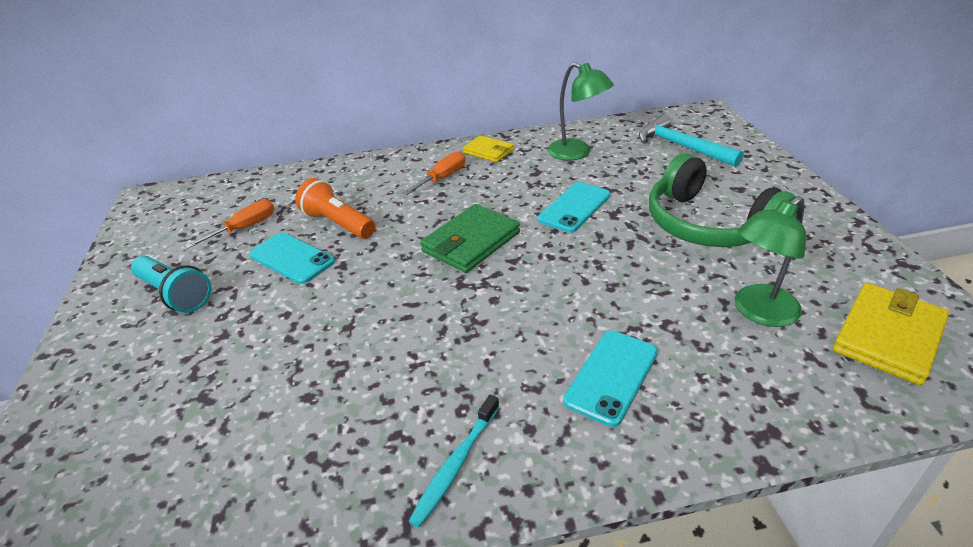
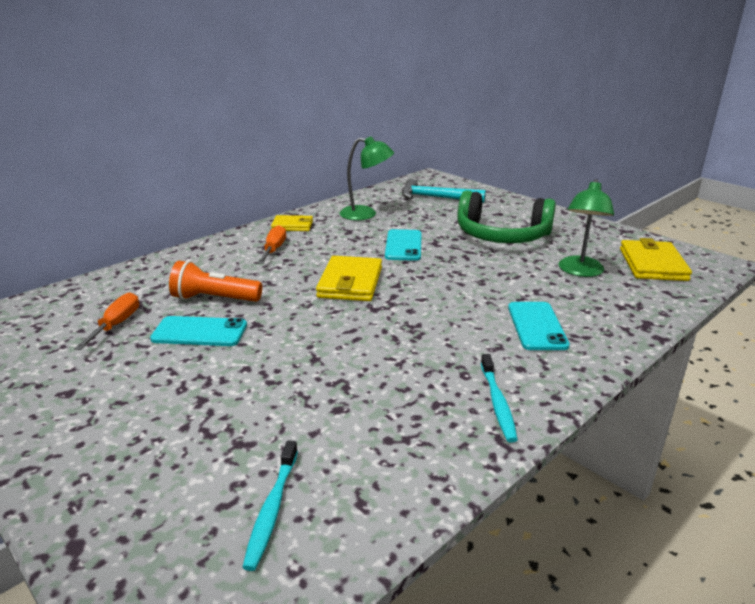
camera: 35 degrees left, 10 degrees down
(155, 482) = (272, 509): none -> turquoise toothbrush
(175, 294) = (105, 389): turquoise flashlight -> none
(471, 242) = (350, 283): green wallet -> yellow wallet

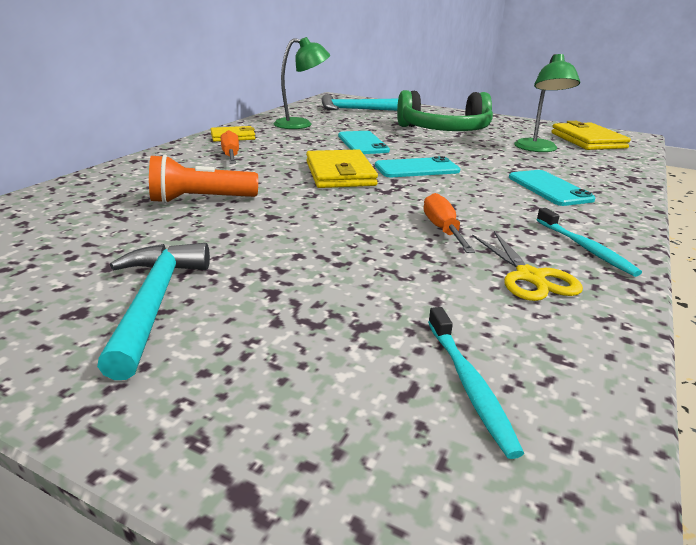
camera: 20 degrees left, 0 degrees up
(116, 325) = (93, 235): orange screwdriver -> orange screwdriver (443, 230)
(117, 394) = (154, 302): none -> turquoise hammer
(199, 332) = (210, 230): turquoise phone -> turquoise phone (417, 168)
(414, 424) = (530, 277): none -> yellow scissors

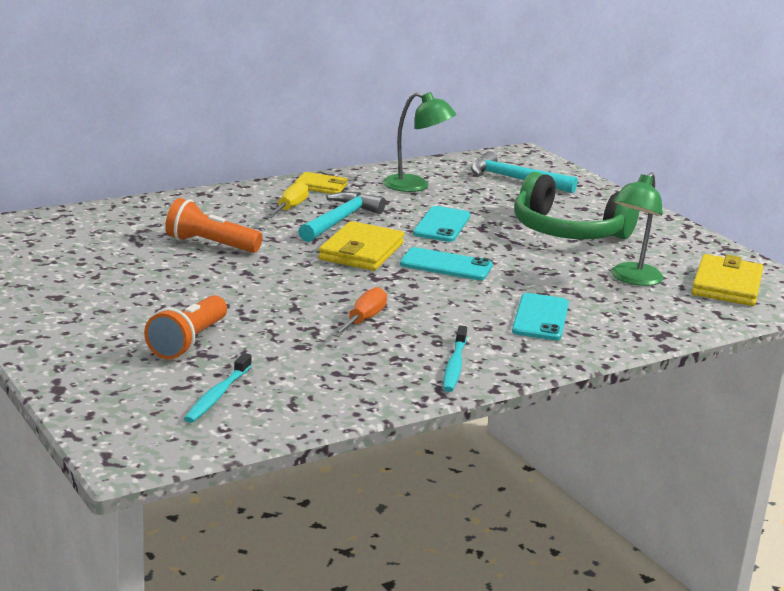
camera: 30 degrees right, 5 degrees down
(154, 302) = (101, 304): turquoise hammer -> turquoise hammer (340, 220)
(231, 155) = (290, 208): orange screwdriver -> yellow screwdriver
(324, 316) = (188, 342): none -> orange flashlight
(530, 277) = (365, 367): yellow scissors -> none

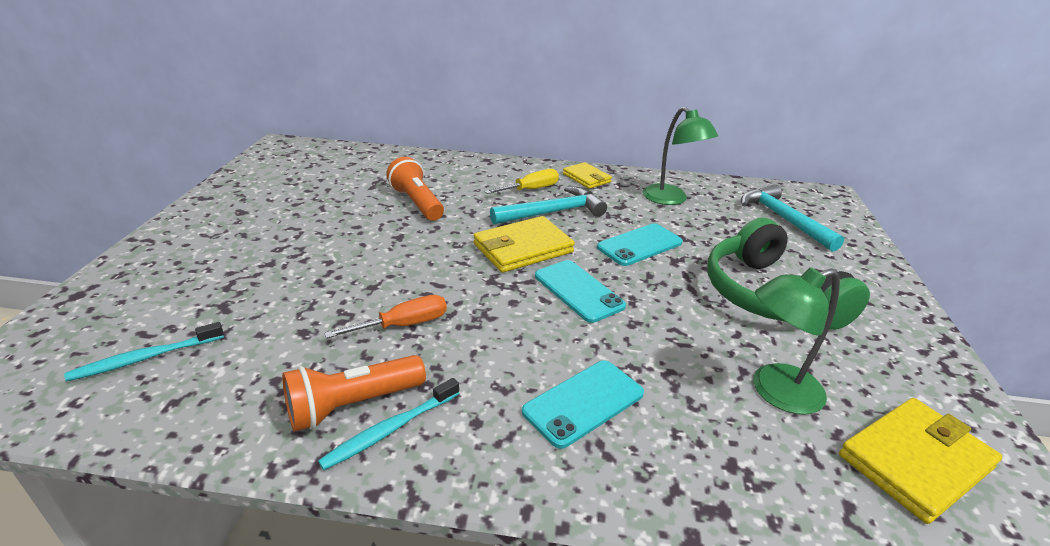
camera: 40 degrees right, 10 degrees up
(188, 342) = (236, 288): orange flashlight -> orange flashlight (353, 405)

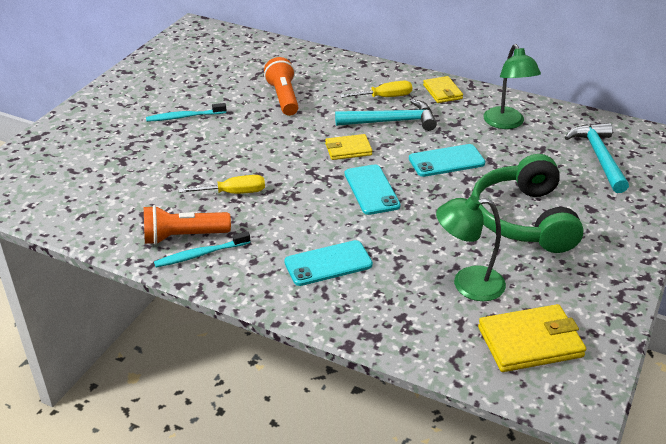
camera: 20 degrees right, 5 degrees up
(146, 358) = (71, 186): turquoise toothbrush -> turquoise toothbrush (185, 117)
(403, 325) = (233, 193): orange screwdriver -> yellow screwdriver
(522, 248) = (348, 149): yellow wallet -> yellow wallet, size x0.62

